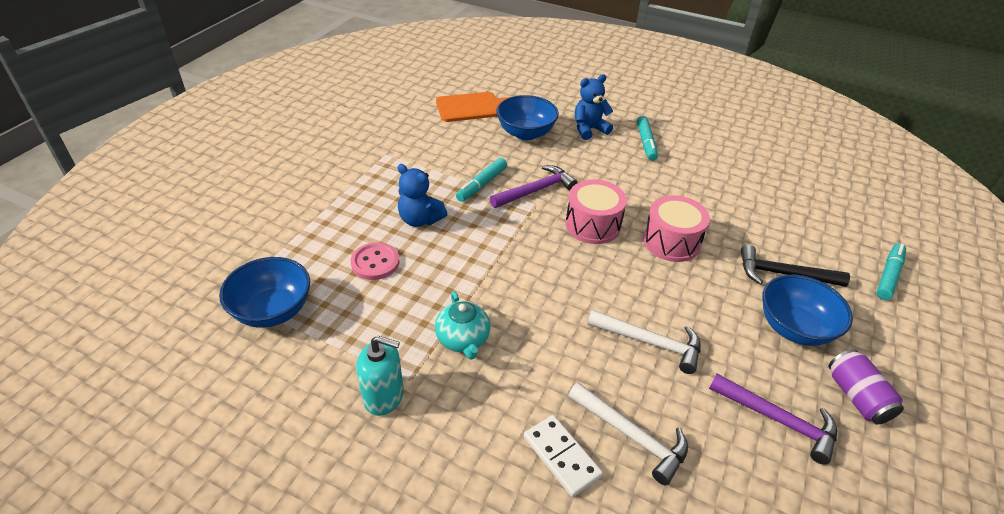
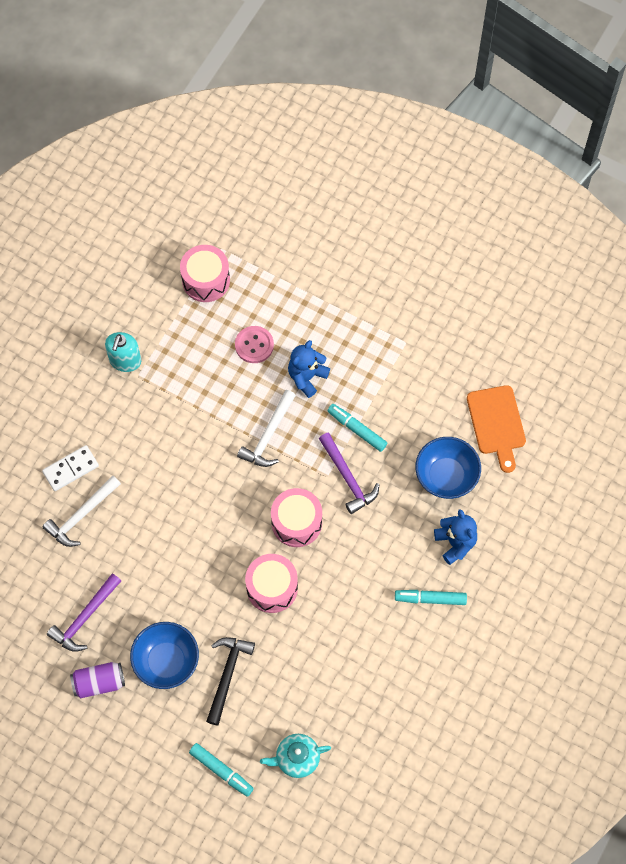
camera: 95 degrees right, 25 degrees up
(273, 311) = (206, 280): blue bowl -> pink drum
(463, 339) = (170, 411): turquoise teapot -> turquoise teapot (296, 758)
(651, 343) = (158, 545): white hammer -> white hammer (268, 436)

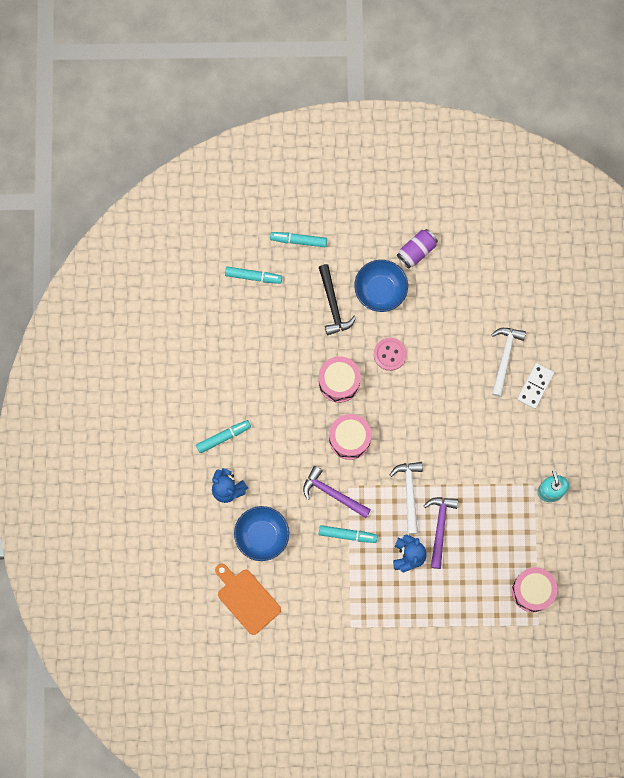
camera: 150 degrees right, 10 degrees up
(84, 618) = (455, 288): purple hammer -> purple hammer (440, 527)
(254, 345) = (463, 558): pink button -> pink button (390, 354)
(296, 758) = (253, 276): turquoise teapot -> turquoise marker

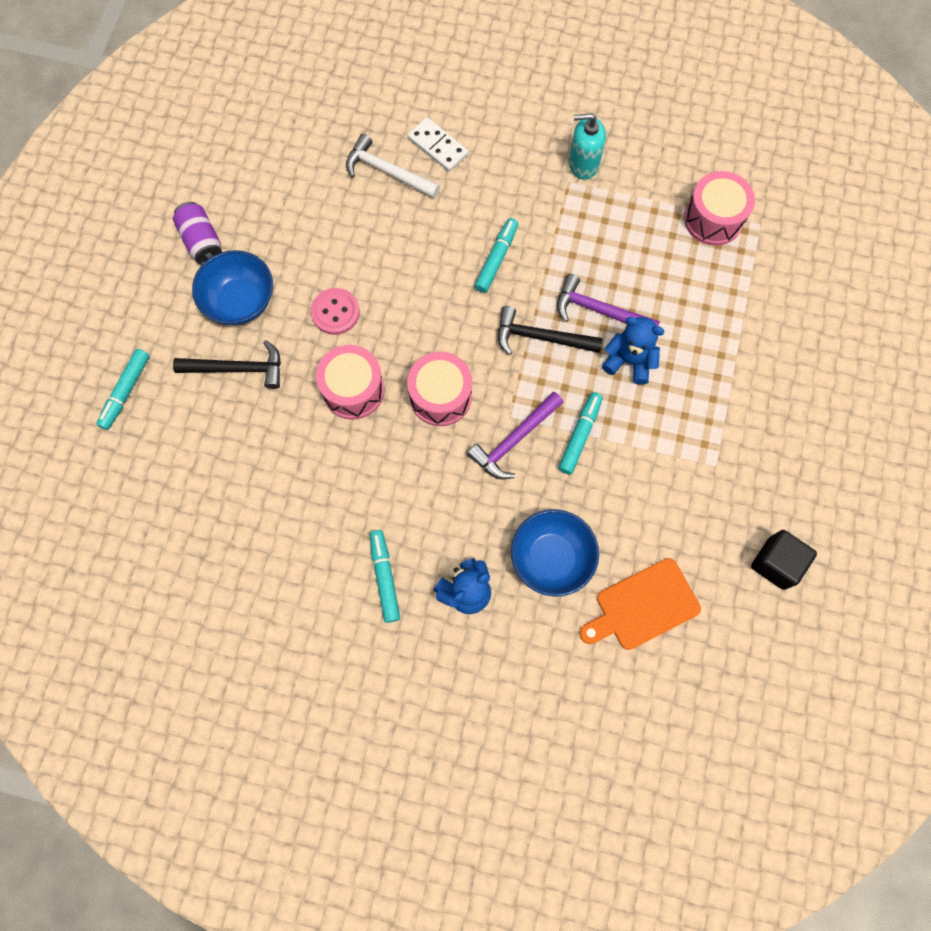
camera: 75 degrees left, 5 degrees down
(253, 276) = (154, 469): turquoise marker -> turquoise marker (496, 259)
(296, 677) = (776, 563): none -> black cube
(409, 492) = (540, 337): white hammer -> black hammer

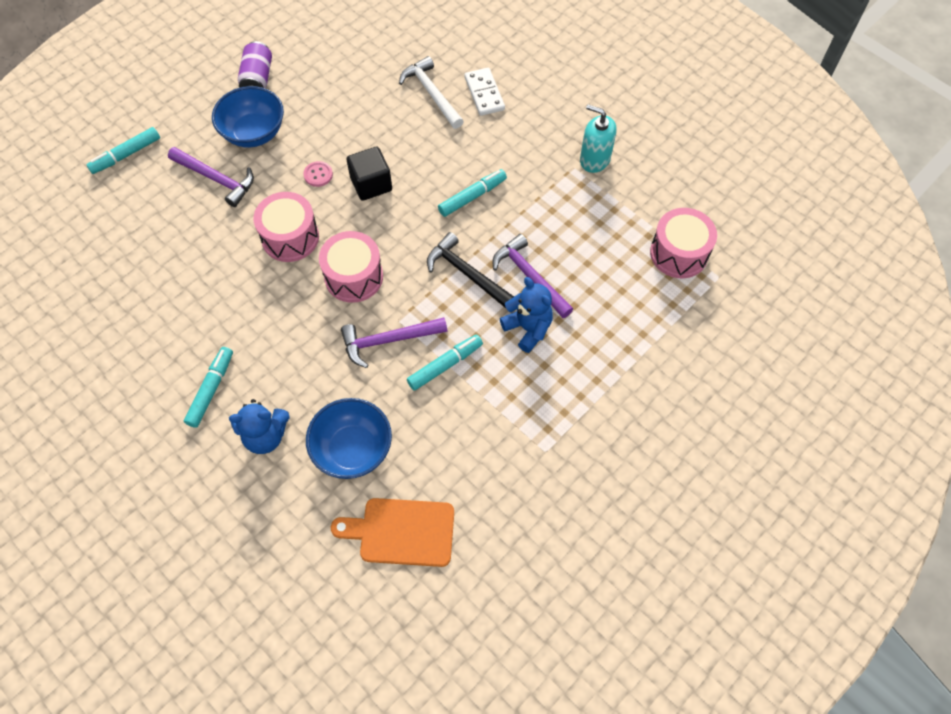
camera: 30 degrees right, 10 degrees down
(238, 369) = (217, 179): black hammer -> purple hammer
(335, 312) = (318, 175): pink button -> pink button, size x0.66
(776, 563) = (544, 563): black cube -> black cube (371, 184)

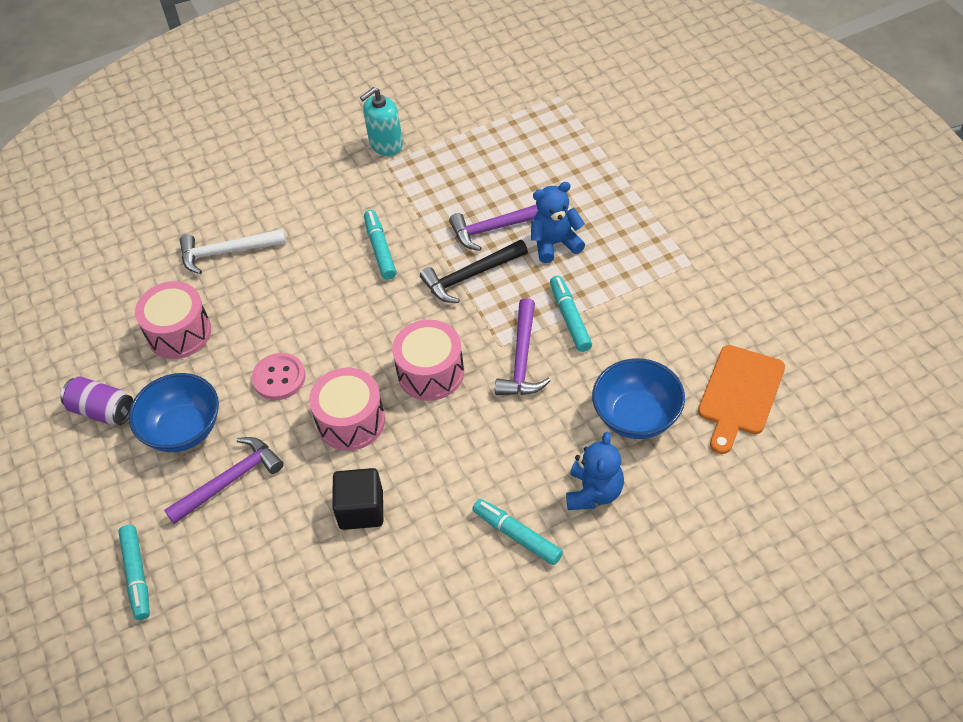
camera: 65 degrees left, 10 degrees down
(318, 175) = (279, 378): pink button -> pink button, size x1.52
(371, 184) = (318, 332): black cube -> black cube (361, 510)
(484, 93) = (254, 208): white domino -> none
(679, 253) = (522, 115): pink drum -> pink drum (179, 333)

